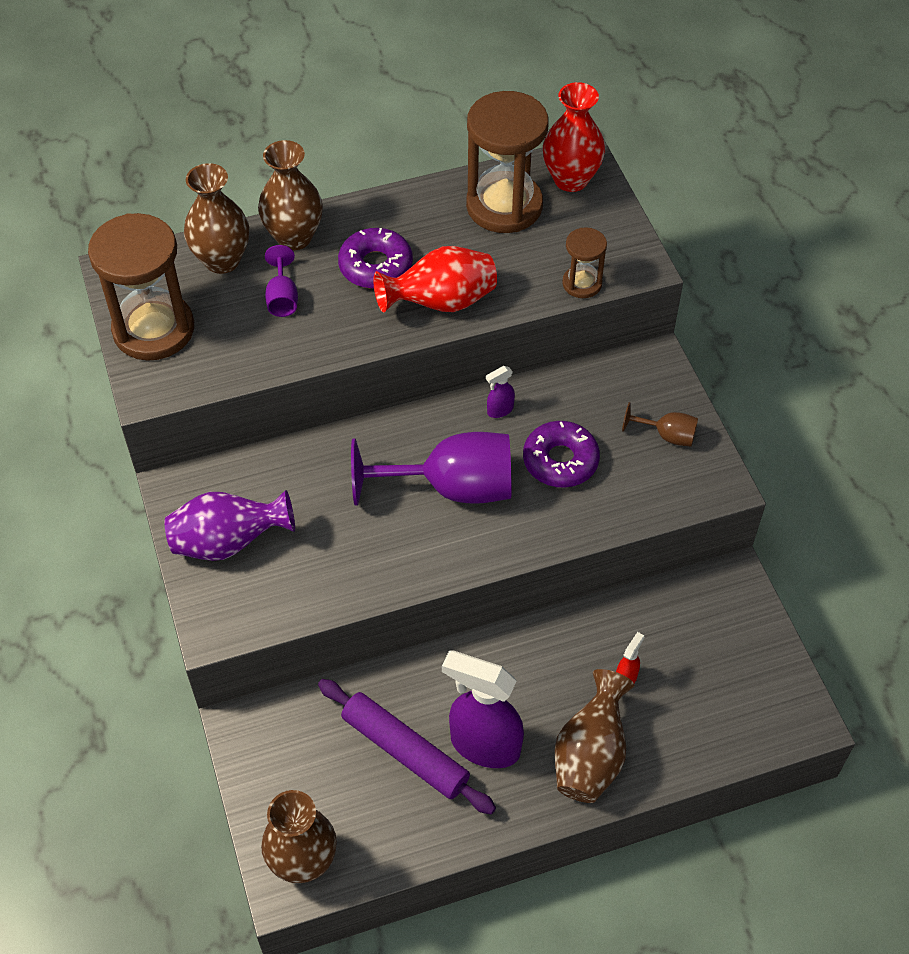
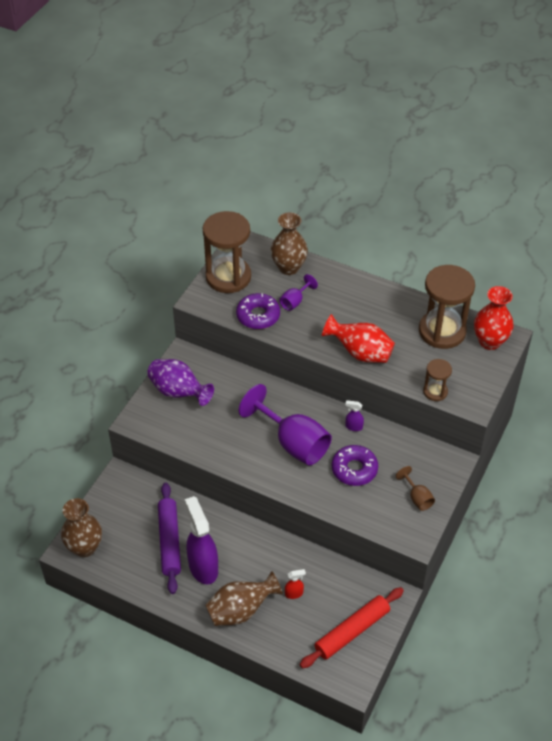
camera: 45 degrees right, 5 degrees down
(294, 237) = (330, 279): brown vase -> none
(376, 266) = (350, 316): purple donut -> purple donut (258, 316)
(737, 663) = (352, 631): none -> red rolling pin

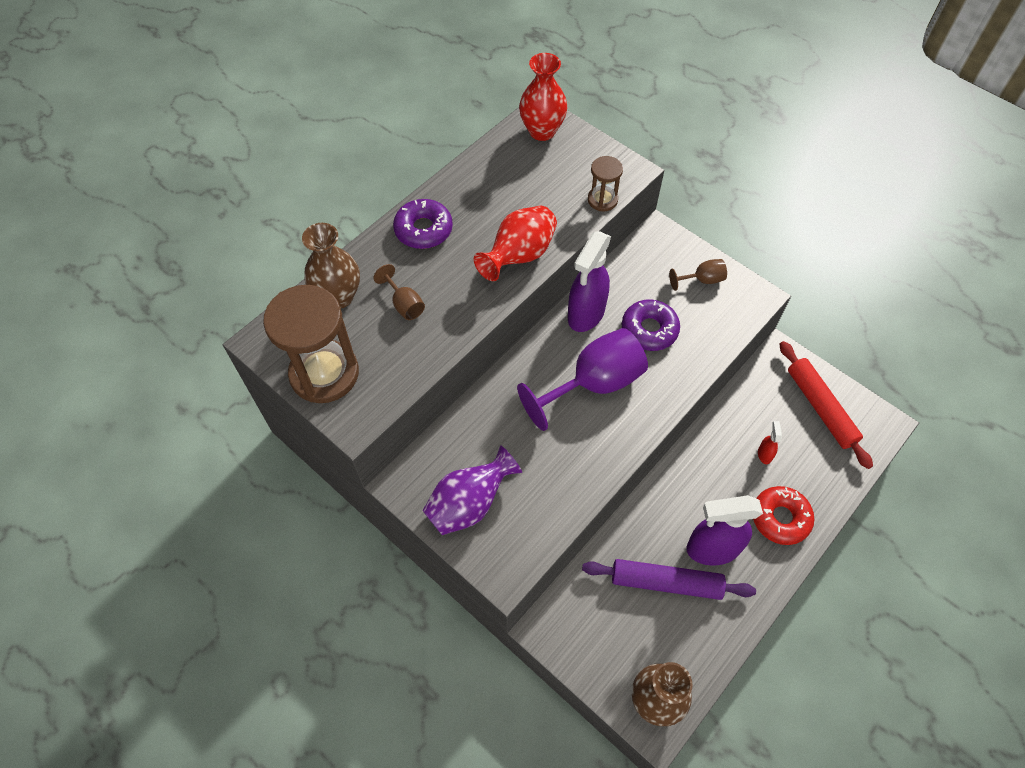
camera: 75 degrees left, 10 degrees up
(241, 610) = (780, 518): brown vase -> red donut
(258, 316) = (414, 353): purple donut -> purple donut (423, 230)
(295, 301) = (404, 304): purple goblet -> brown goblet
(353, 427) = (586, 314): purple spray bottle -> purple spray bottle, size x2.32
(442, 331) = (511, 168): brown hourglass -> none

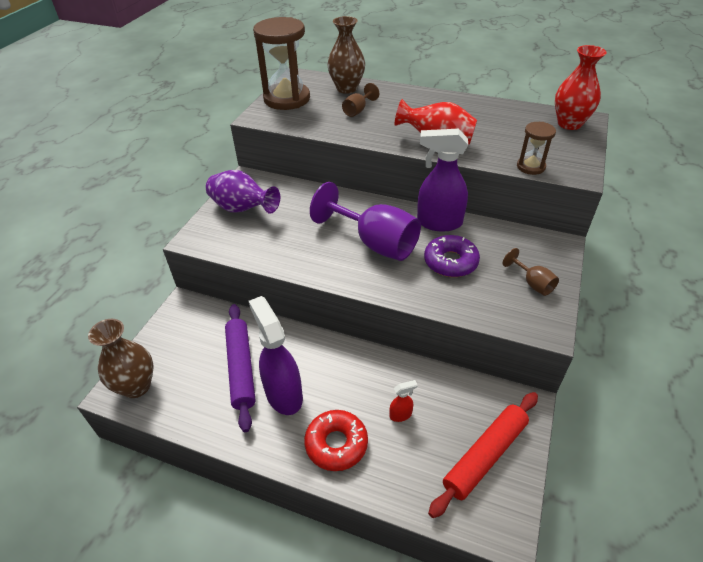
camera: 70 degrees right, 15 degrees down
(423, 230) = (425, 102): purple donut -> none

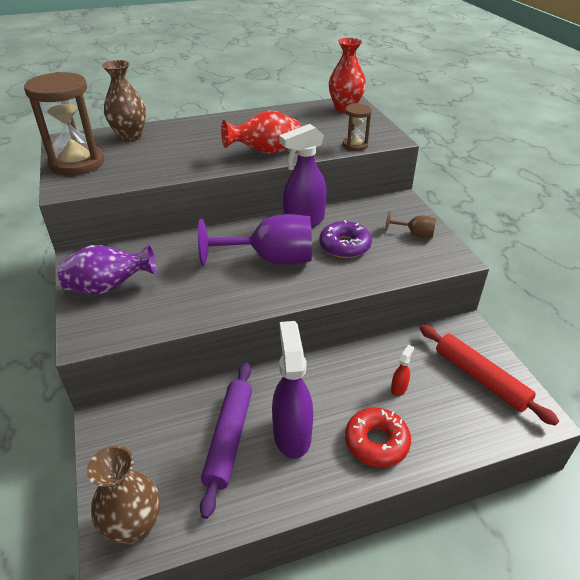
camera: 40 degrees left, 5 degrees down
(241, 368) = (229, 438): purple rolling pin -> purple rolling pin turned 60 degrees clockwise
(283, 394) = (292, 434): purple spray bottle -> purple spray bottle turned 60 degrees clockwise
(358, 110) = (164, 150): brown goblet -> none
(485, 456) = (480, 378): red rolling pin -> red rolling pin turned 45 degrees counterclockwise

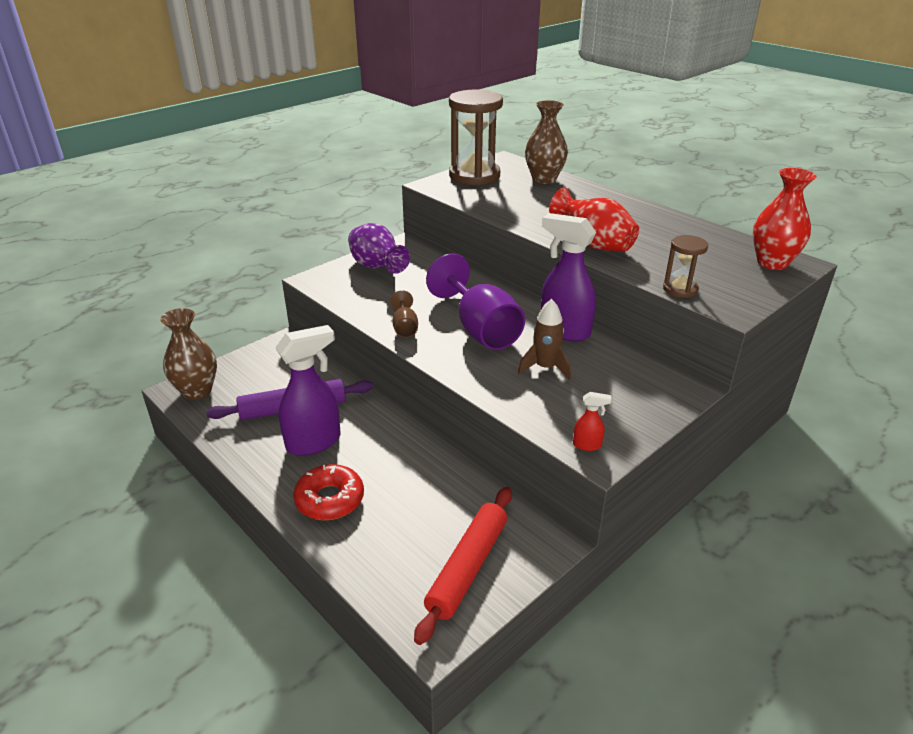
camera: 65 degrees right, 5 degrees down
(344, 246) = (545, 367): purple donut -> brown rocket
(399, 388) = (411, 500): red spray bottle -> red spray bottle (587, 445)
(415, 234) = (620, 413): brown goblet -> brown goblet (405, 327)

